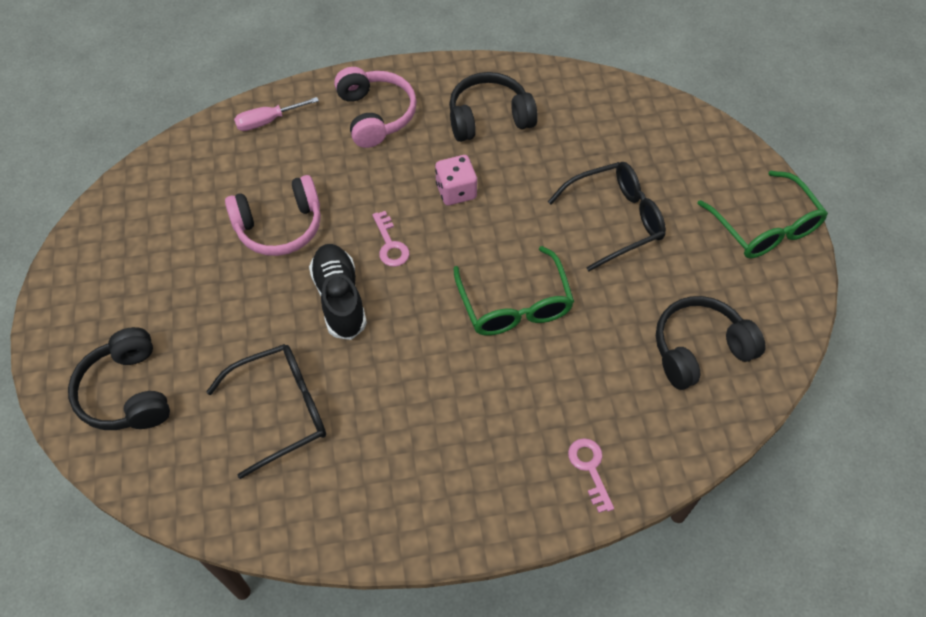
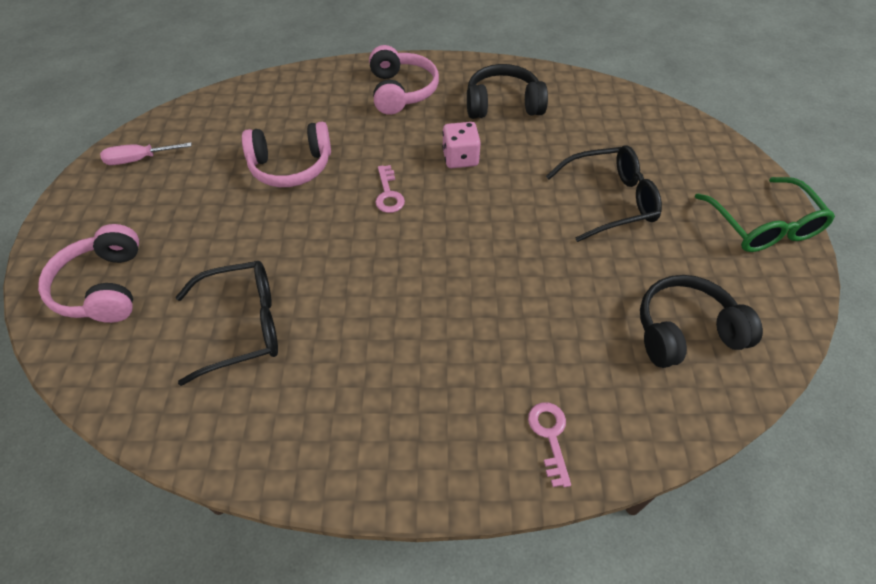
camera: 10 degrees right, 5 degrees down
(127, 392) = (103, 287): black headphones -> pink headphones
(268, 121) = (306, 85): pink screwdriver -> pink screwdriver (139, 159)
(339, 298) = (328, 233): black shoe -> none
(515, 305) = (497, 262): green glasses -> none

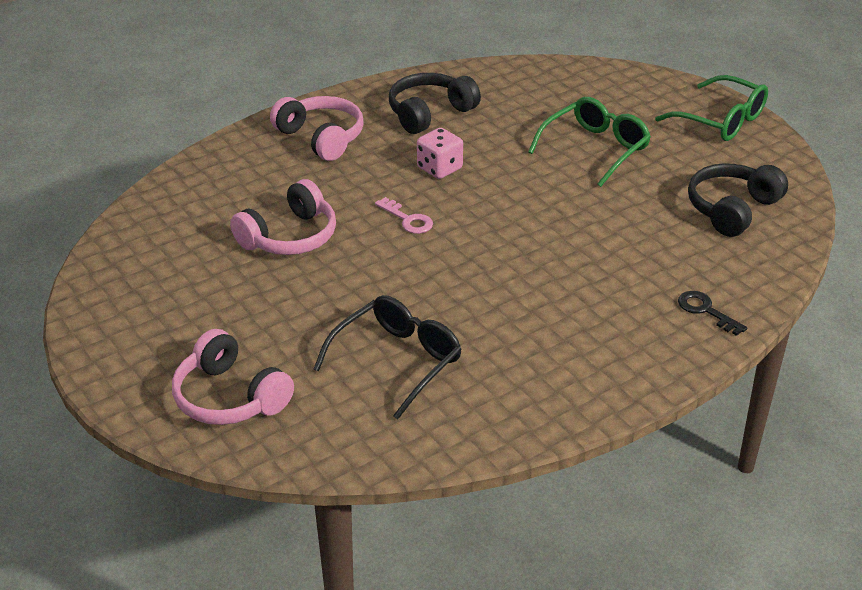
camera: 35 degrees left, 15 degrees down
(139, 159) = (122, 295): pink screwdriver -> none
(550, 436) = (705, 311): pink key -> black key
(610, 200) = (595, 149): black glasses -> green glasses

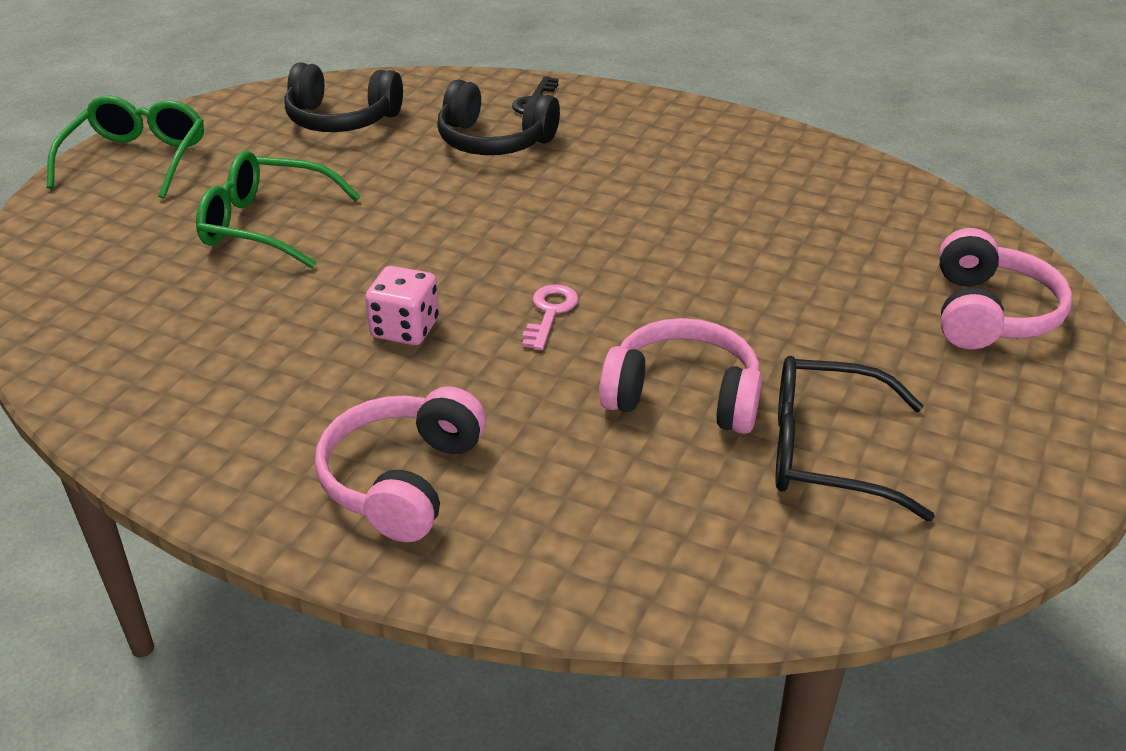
camera: 120 degrees left, 0 degrees up
(397, 361) = (801, 232): black glasses -> black glasses (825, 452)
(429, 113) = (248, 392): black headphones -> black headphones (494, 141)

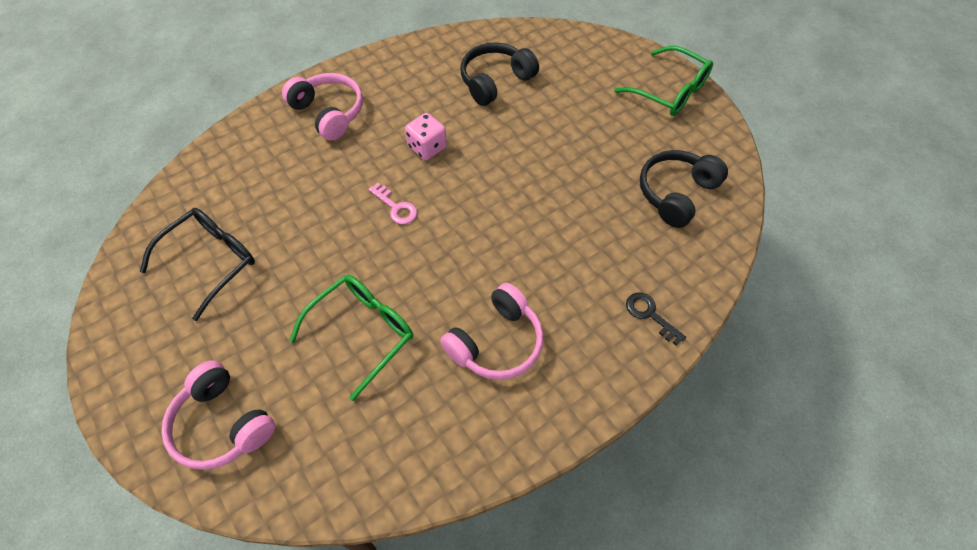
camera: 120 degrees right, 20 degrees up
(266, 225) = (562, 124): green glasses -> green glasses (363, 332)
(494, 141) = (600, 262): black headphones -> black headphones (495, 81)
(683, 396) = (292, 228): pink headphones -> pink headphones (496, 342)

